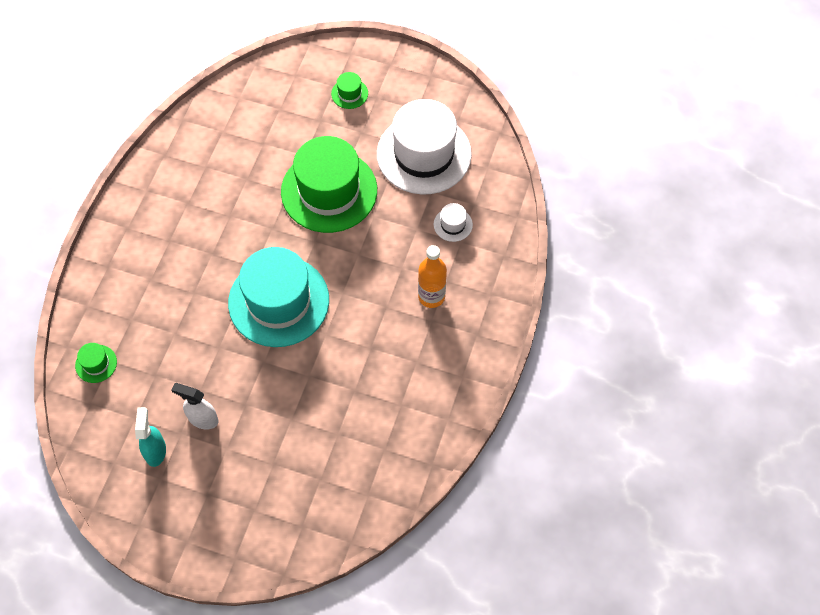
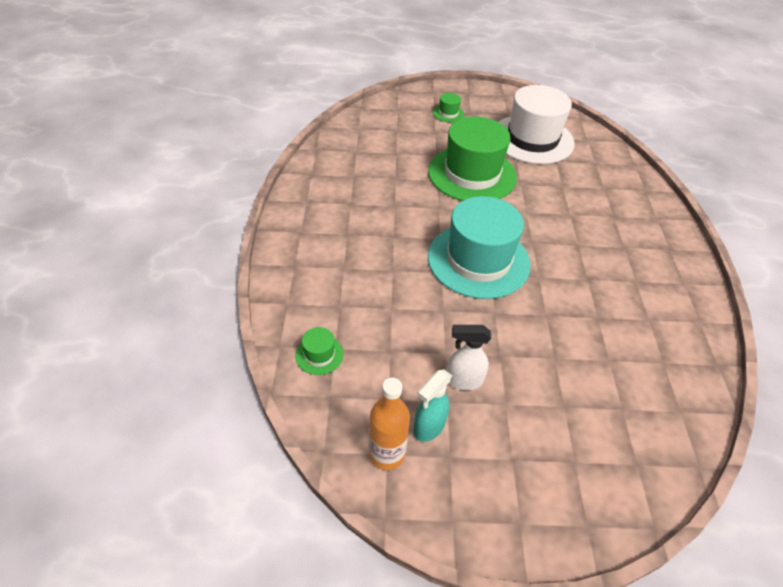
camera: 20 degrees left, 15 degrees down
(155, 451) = (429, 427): turquoise spray bottle -> turquoise spray bottle turned 120 degrees counterclockwise
(431, 296) = (610, 229): orange bottle -> orange bottle (387, 454)
(453, 224) = (589, 178): white hat -> none

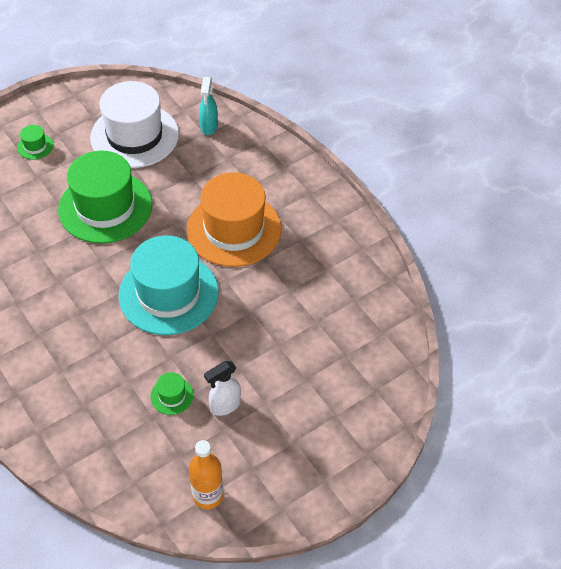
camera: 35 degrees left, 5 degrees up
(319, 355) = (100, 456): green hat -> green hat (172, 396)
(429, 427) = (224, 457): turquoise spray bottle -> turquoise spray bottle (209, 127)
(574, 241) = (234, 229): none -> orange hat

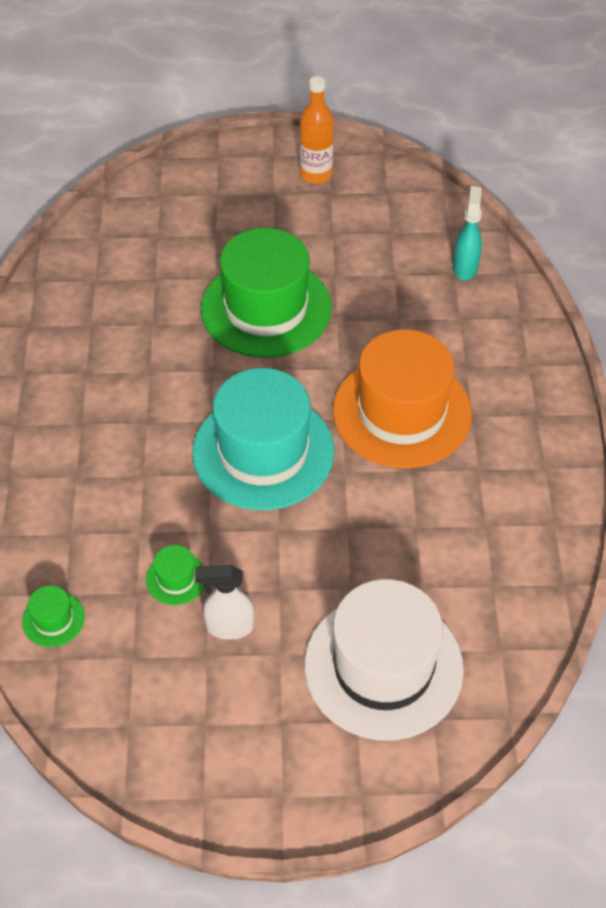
camera: 35 degrees right, 0 degrees up
(35, 146) = (238, 197): green hat -> green hat (53, 619)
(134, 136) = (364, 237): white hat -> white hat (383, 667)
(208, 496) = (128, 725): orange bottle -> orange bottle (316, 174)
(209, 127) = (465, 267): turquoise spray bottle -> turquoise spray bottle turned 150 degrees clockwise

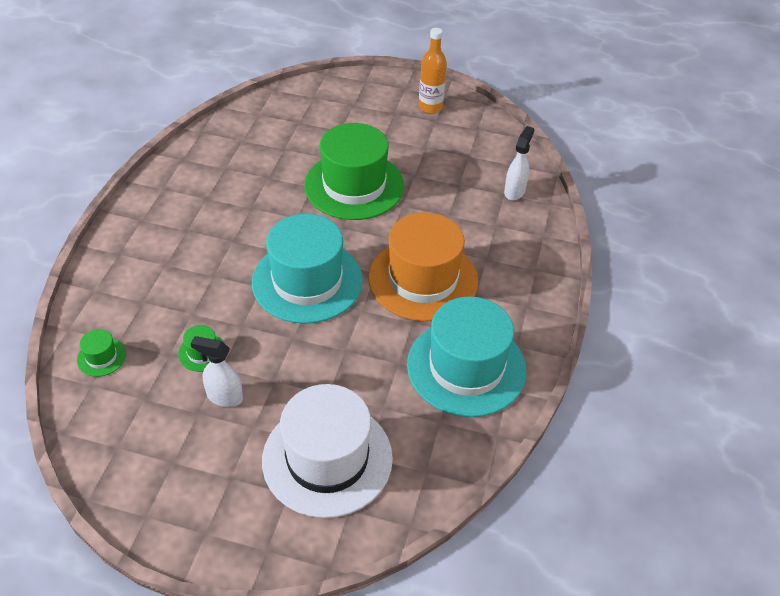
camera: 15 degrees right, 5 degrees down
(465, 267) = (514, 191): turquoise spray bottle -> white spray bottle
(497, 510) = (466, 367): none -> turquoise hat

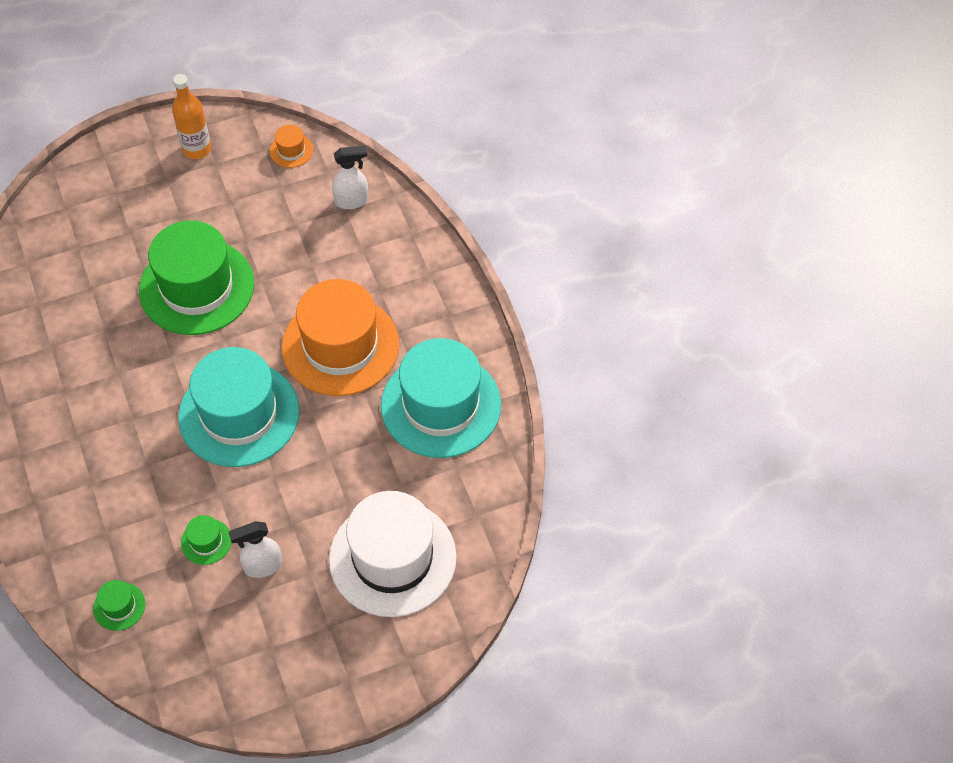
camera: 35 degrees left, 10 degrees up
(496, 139) = (291, 150): none -> orange hat
(514, 191) = (352, 201): white spray bottle -> white spray bottle turned 90 degrees clockwise

